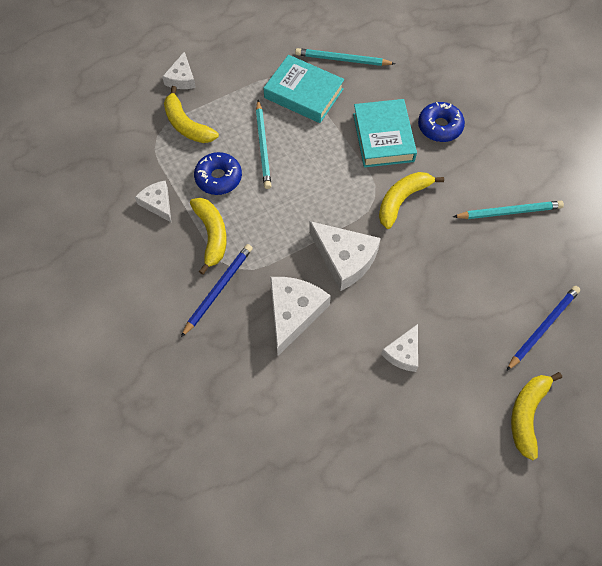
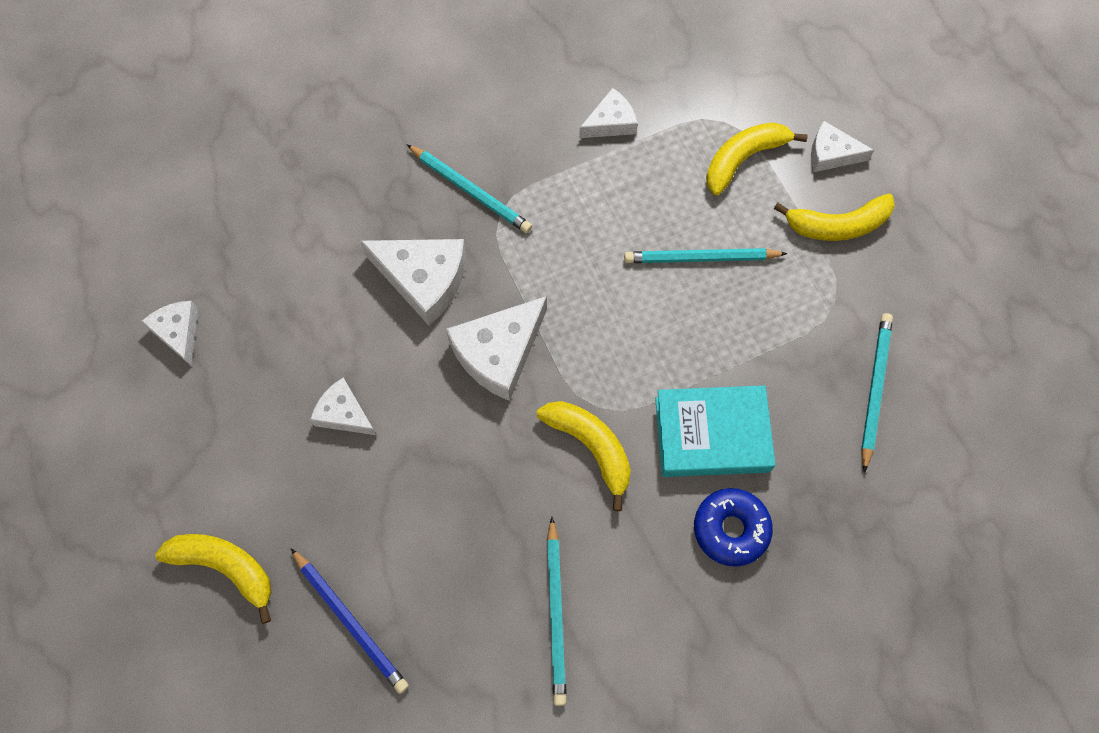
camera: 95 degrees right, 5 degrees up
(212, 235) = (553, 186): yellow banana -> yellow banana (837, 225)
(218, 178) = (648, 197): blue donut -> none
(218, 289) = (470, 190): blue pencil -> turquoise pencil
(303, 93) = (802, 323): turquoise book -> none
(356, 488) = (178, 332): none -> white cheese

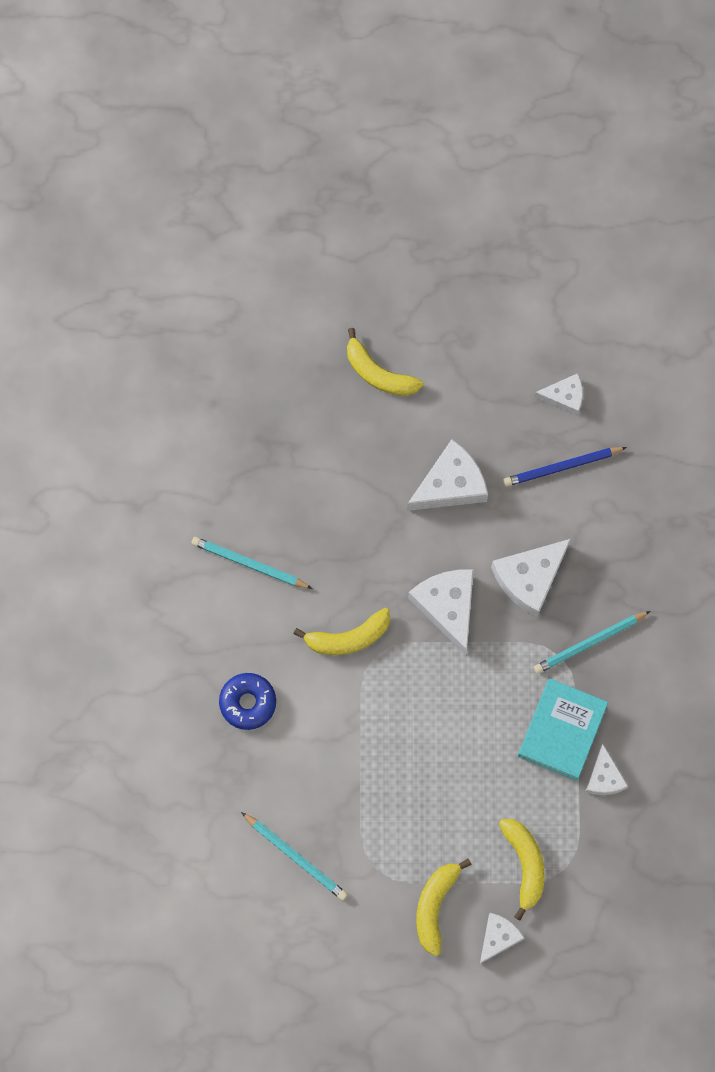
camera: 115 degrees right, 5 degrees up
(226, 567) = (378, 373): yellow banana -> yellow banana turned 75 degrees clockwise
(344, 413) = (450, 484): white cheese -> white cheese, size x1.68
(350, 621) = (306, 436): blue pencil -> blue pencil (562, 467)
(701, 258) = (455, 787): turquoise pencil -> none
(712, 435) = (318, 724): turquoise book -> turquoise book (561, 731)

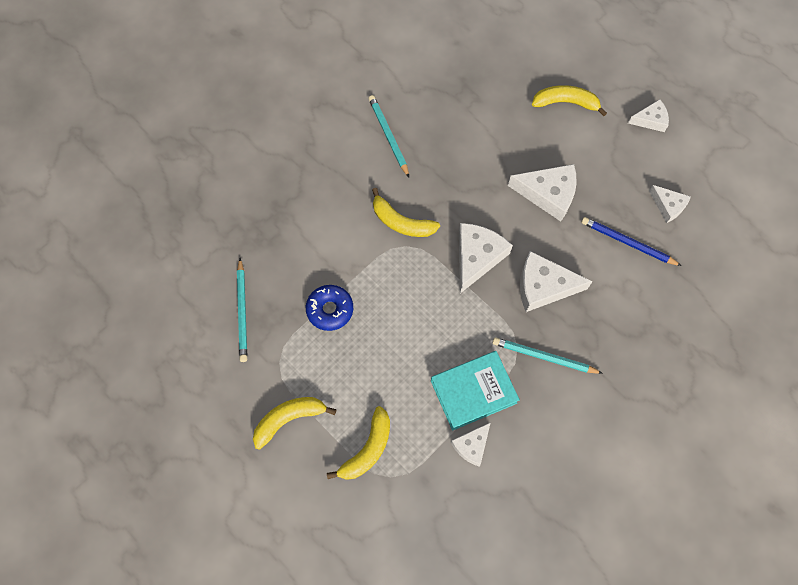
camera: 45 degrees right, 5 degrees down
(248, 703) = (309, 205): blue donut -> blue donut (330, 310)
(378, 373) = (566, 103): yellow banana -> yellow banana turned 105 degrees clockwise
(498, 937) = (305, 477): white cheese -> white cheese (650, 120)

